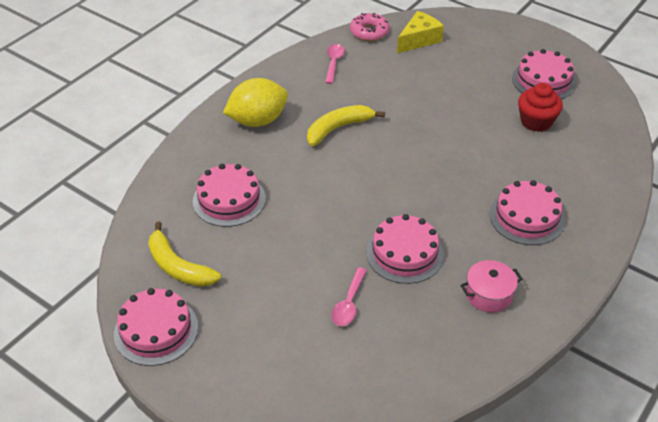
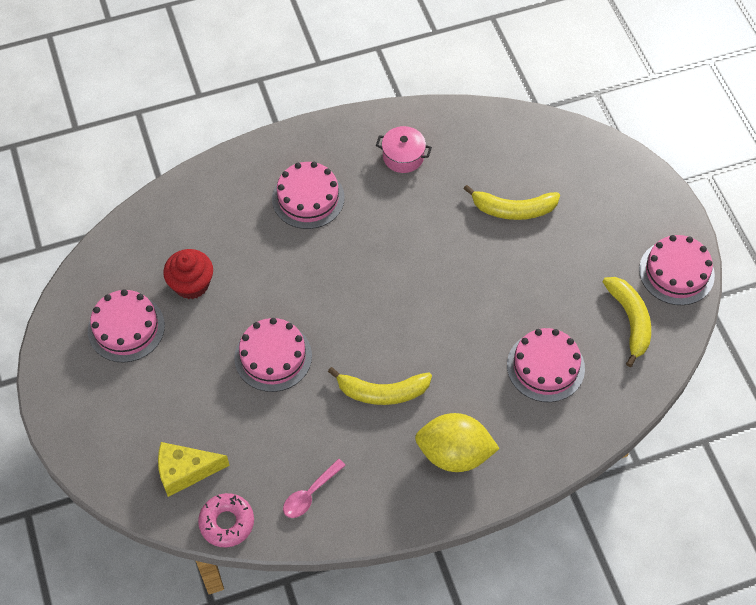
camera: 145 degrees left, 15 degrees up
(349, 303) = (513, 209): pink spoon -> yellow banana
(404, 253) = (435, 225): pink cake -> pink cake (273, 356)

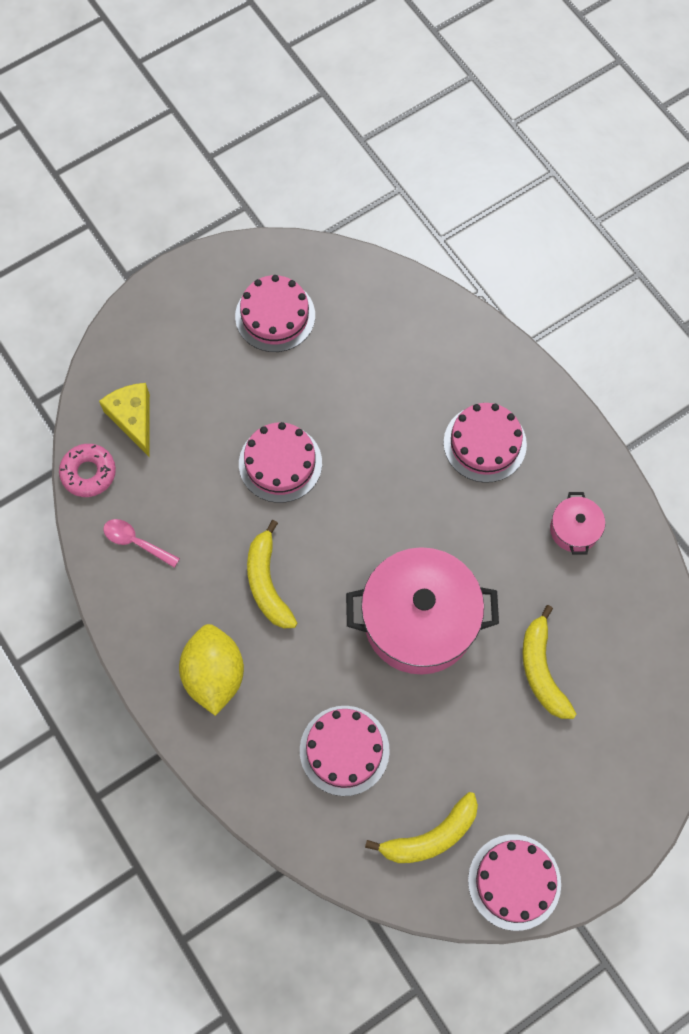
camera: 75 degrees right, 10 degrees up
(191, 284) = (342, 360): red cupcake -> none
(449, 284) = (419, 620): none -> pink pot

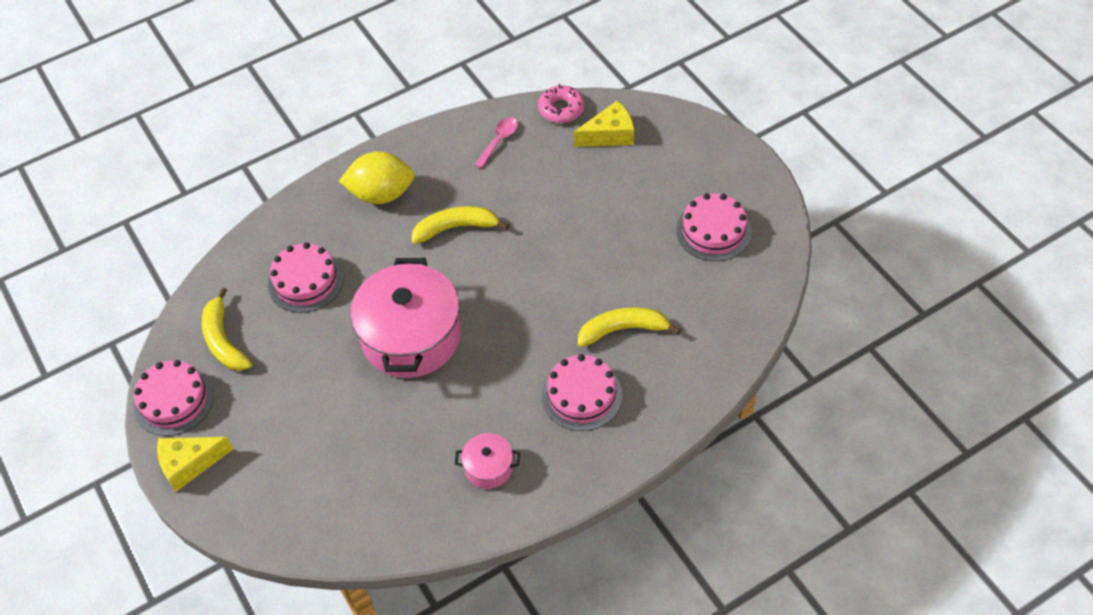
camera: 95 degrees right, 15 degrees down
(280, 463) = (566, 236): pink cake -> none
(542, 670) = (353, 431): yellow banana -> yellow banana (623, 330)
(594, 846) = (189, 464): none -> yellow cheese

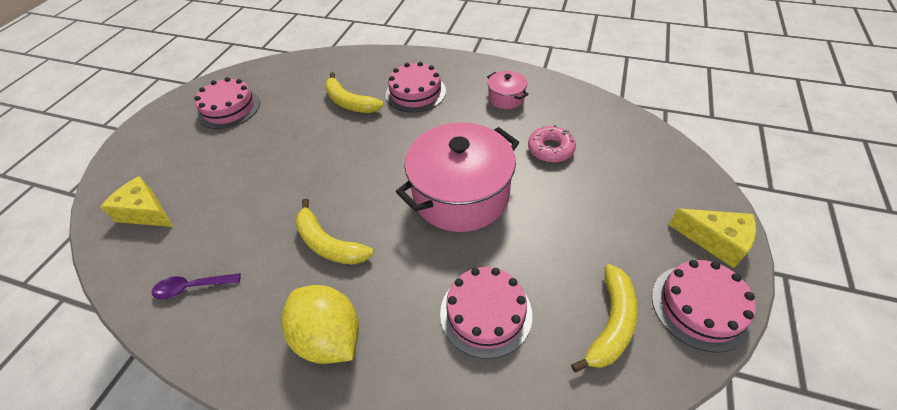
camera: 130 degrees left, 5 degrees down
(499, 141) = (192, 287): pink spoon -> purple spoon
(561, 109) = (120, 267): pink donut -> pink donut (550, 149)

